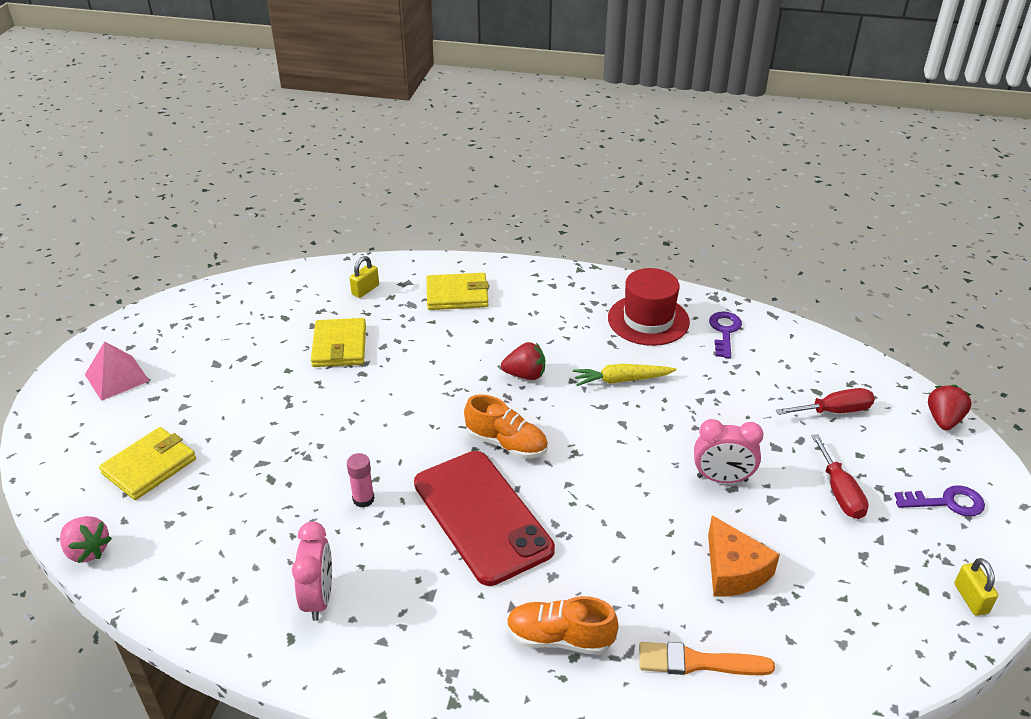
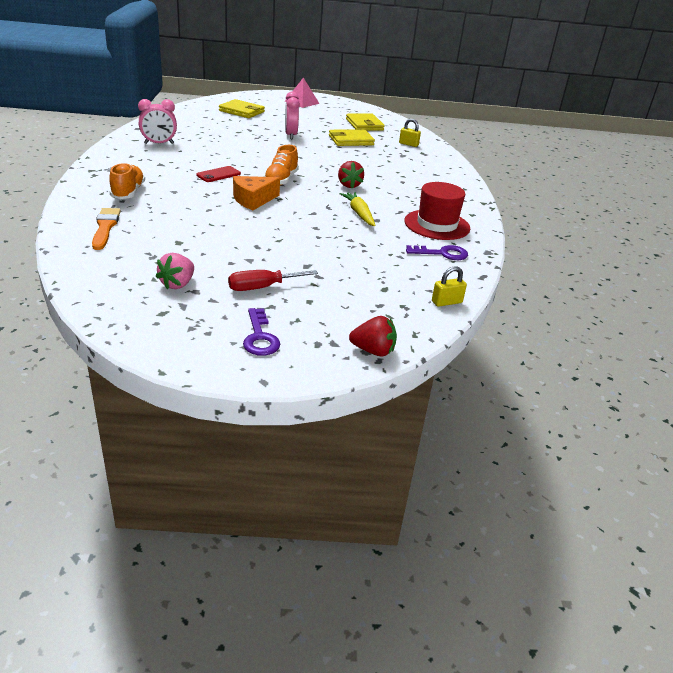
camera: 75 degrees right, 5 degrees down
(88, 551) = (187, 106): pink strawberry -> pink strawberry (177, 284)
(363, 499) = (227, 149): pink glue stick -> none
(457, 295) = (422, 166): yellow wallet -> yellow wallet (364, 125)
(482, 516) = (218, 174): red phone -> red phone, size x0.43
(722, 479) = (266, 243): pink clock -> pink clock (290, 135)
(733, 570) = (179, 242): orange cheese -> orange cheese (253, 200)
(834, 411) = (361, 294): red screwdriver -> none
(970, 599) = (150, 333): yellow padlock -> yellow padlock (446, 302)

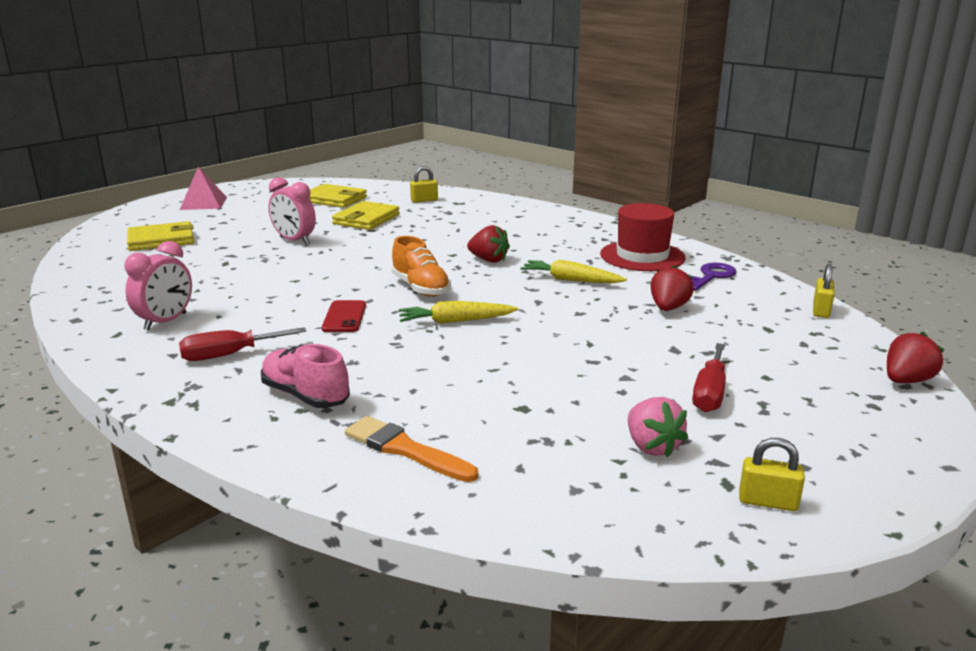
camera: 45 degrees left, 10 degrees down
(128, 192) = (305, 396): orange shoe -> pink shoe
(145, 166) = (229, 355): none -> red screwdriver
(155, 327) = (768, 502): none -> yellow padlock
(253, 200) = (455, 321): orange cheese -> yellow carrot
(260, 337) = (839, 435): purple key -> none
(365, 251) = (668, 308): none -> red strawberry

